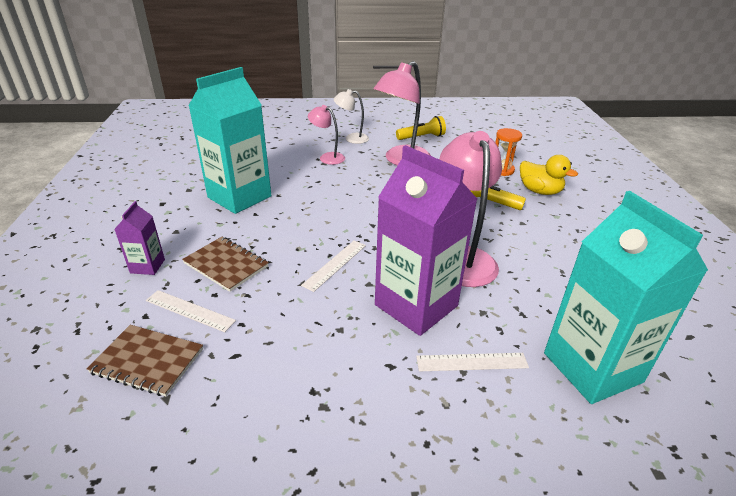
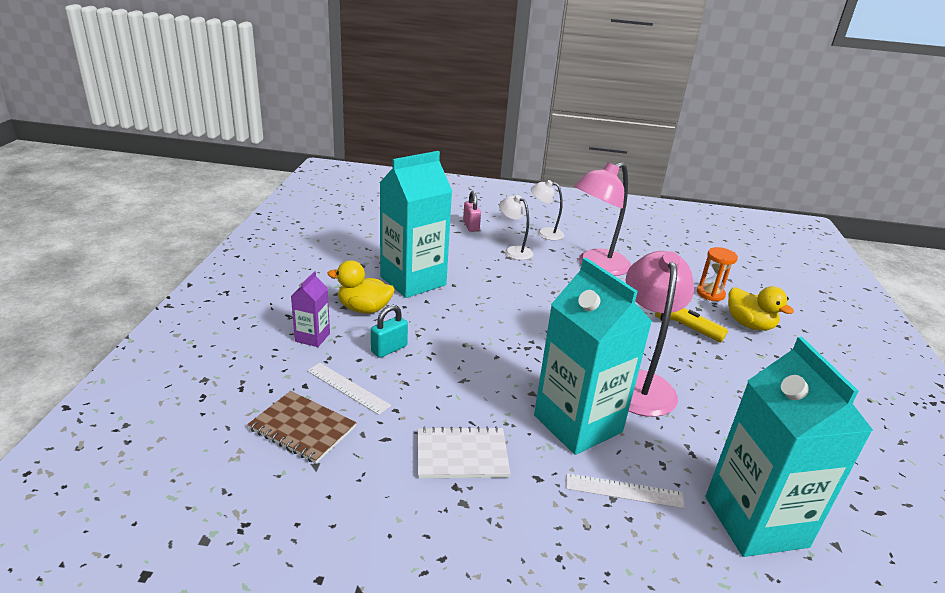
camera: 10 degrees right, 5 degrees down
(196, 230) = (364, 309): none -> yellow duck
(226, 265) = (389, 349): brown notebook -> turquoise padlock
(285, 141) = (471, 226): none -> pink padlock
(313, 357) = (461, 455): none -> white notebook
(327, 157) = (514, 251): pink lamp -> white lamp
(335, 265) = (500, 367): white ruler -> none
(416, 305) = (577, 424): purple carton -> turquoise carton
(421, 137) = (625, 243): yellow flashlight -> none

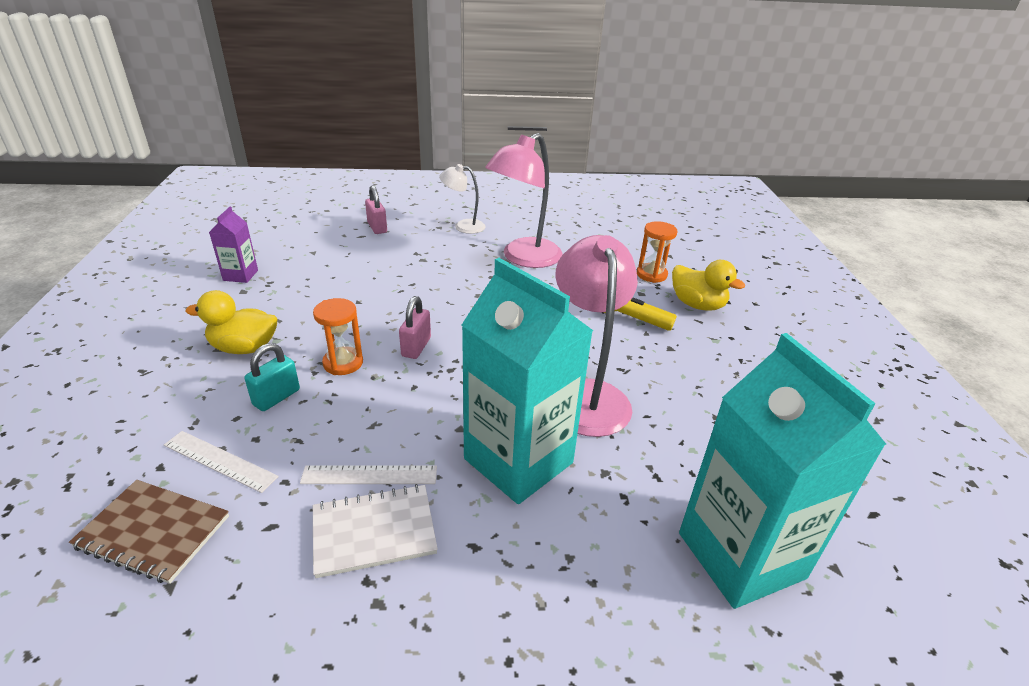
camera: 10 degrees left, 5 degrees up
(312, 337) = (173, 396): purple carton -> purple carton (240, 275)
(413, 281) = (307, 303): turquoise carton -> none
(440, 331) = (343, 363): none -> orange hourglass
(499, 326) = (416, 347): none -> pink padlock
(514, 251) = (428, 251): white lamp -> none
(624, 491) = (582, 543): white ruler -> white ruler (369, 475)

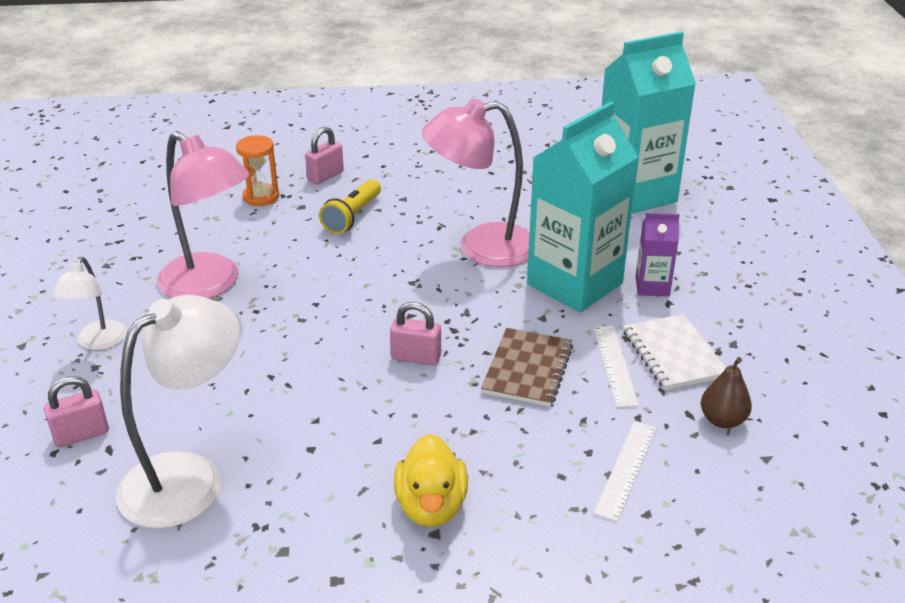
camera: 90 degrees left, 0 degrees up
(153, 531) = (721, 488): brown notebook -> brown notebook (527, 369)
(240, 275) = (231, 568): purple carton -> purple carton (652, 286)
(247, 556) = (722, 420): none -> brown pear
(276, 397) = (522, 451): turquoise padlock -> none
(324, 260) = (189, 477): none -> white lamp
(343, 363) = (452, 410): orange hourglass -> none
(697, 305) = (325, 176): yellow duck -> pink padlock

